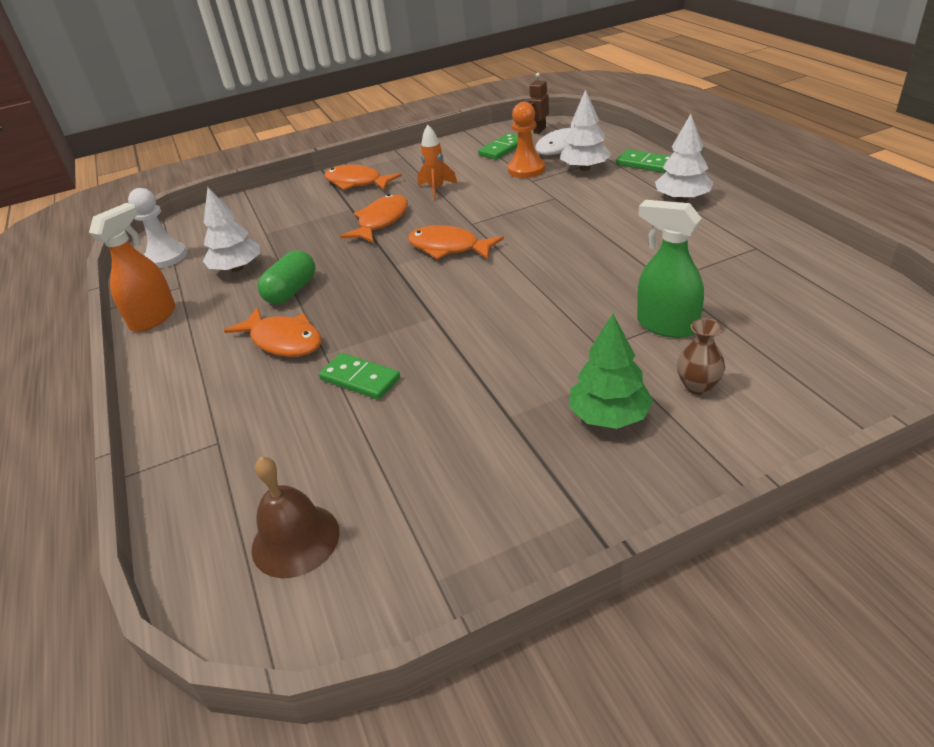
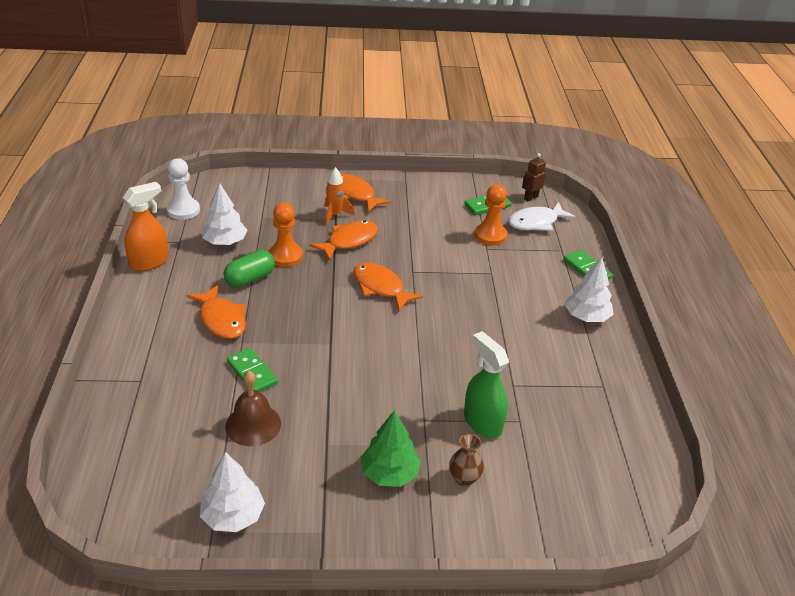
camera: 15 degrees right, 0 degrees up
(295, 540) = (149, 469): brown bell -> brown bell (253, 424)
(318, 257) = (285, 256): none -> orange pawn
(436, 189) = (409, 226): orange rocket -> orange rocket (335, 215)
(585, 168) = (536, 253): white tree -> white tree (233, 516)

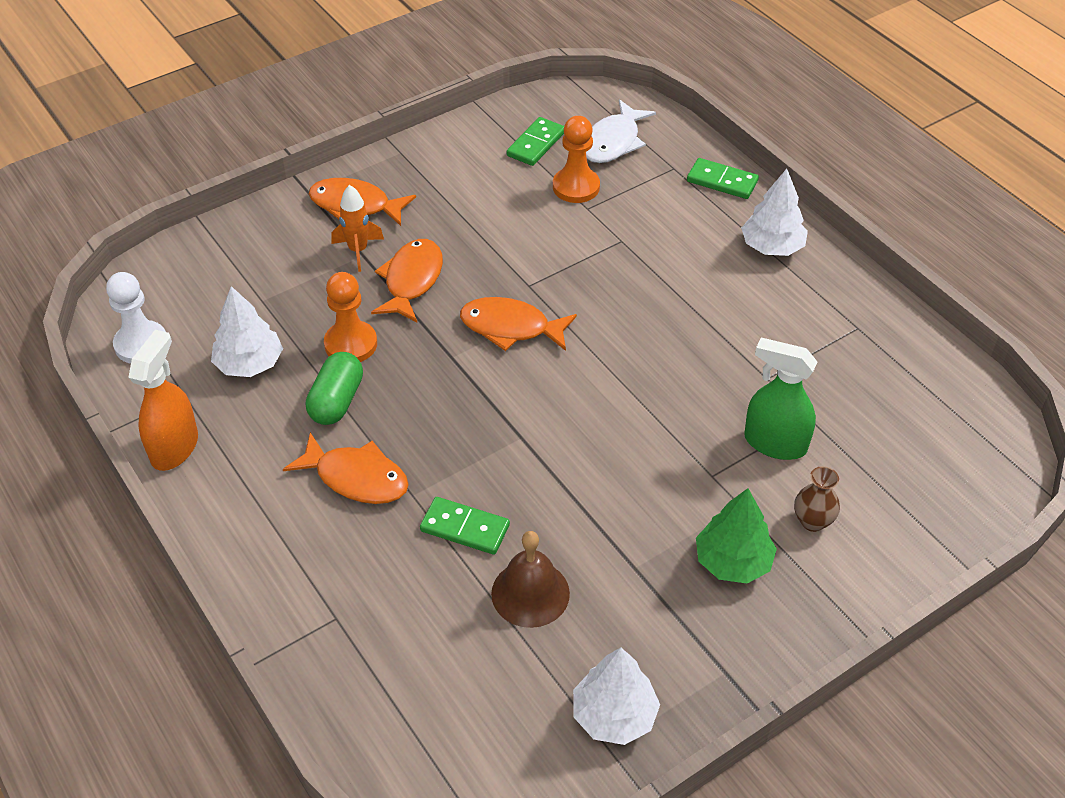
camera: 30 degrees left, 10 degrees up
(530, 198) = (577, 107): brown robot -> none

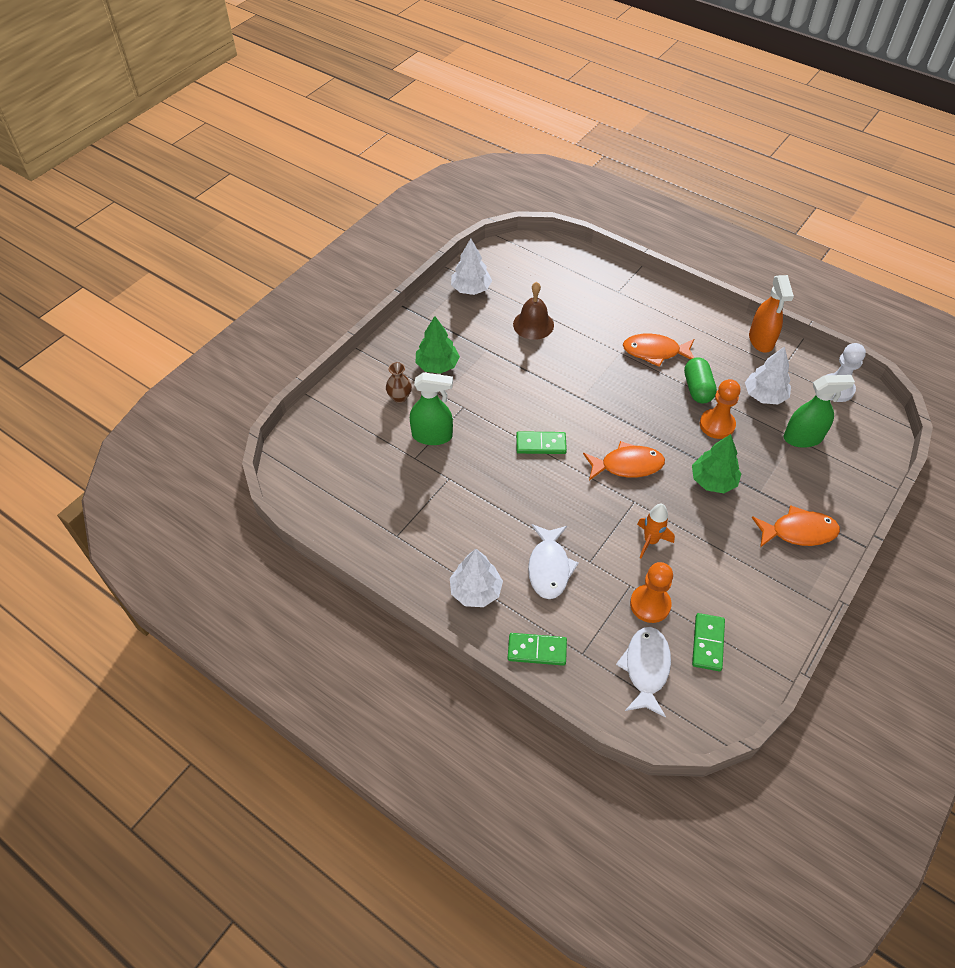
camera: 160 degrees right, 5 degrees up
(251, 297) = (803, 438): none -> green spray bottle
(358, 251) = (766, 493): orange rocket -> orange rocket (650, 541)
(411, 280) = (713, 481): orange fish -> green tree
(465, 528) = (583, 344): green domino -> green domino (541, 444)
(674, 247) = (549, 567): none -> white fish

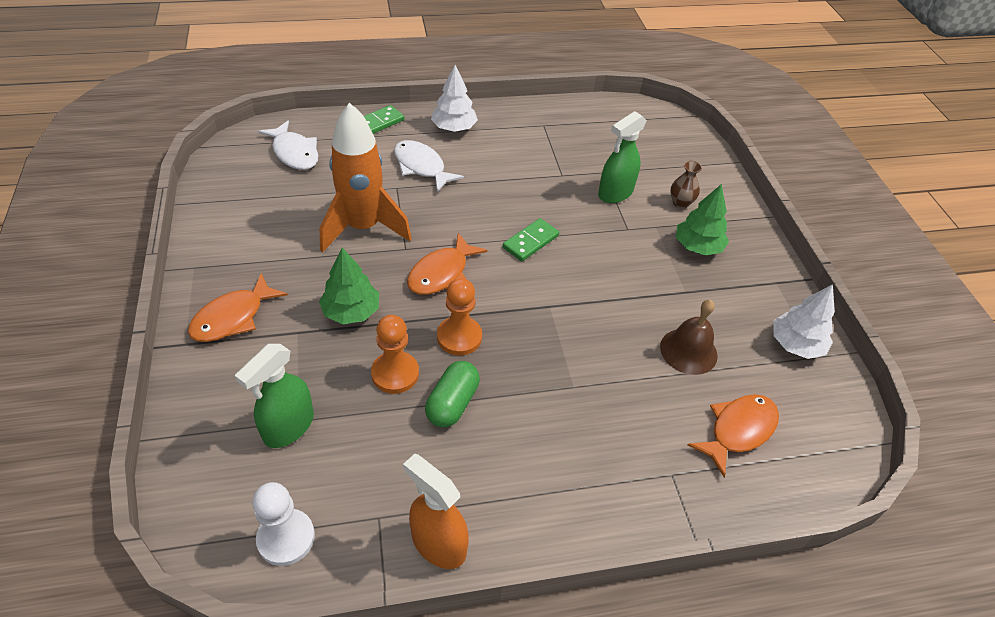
camera: 130 degrees right, 5 degrees down
(650, 541) = (363, 228): orange rocket -> orange rocket, size x2.09
(650, 604) = (324, 188): orange pawn -> orange pawn (459, 337)
(655, 352) = (540, 416): orange fish -> orange fish (738, 430)
(697, 388) = (452, 403): green capsule -> green capsule turned 75 degrees clockwise
(707, 643) = (259, 190): green domino -> none
(764, 395) = (371, 453): white tree -> none

